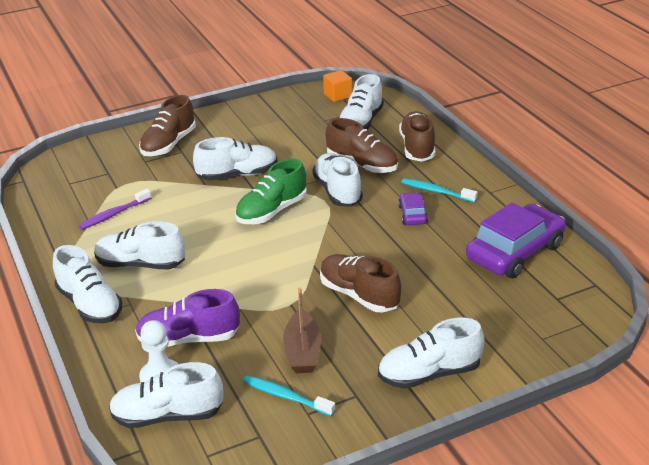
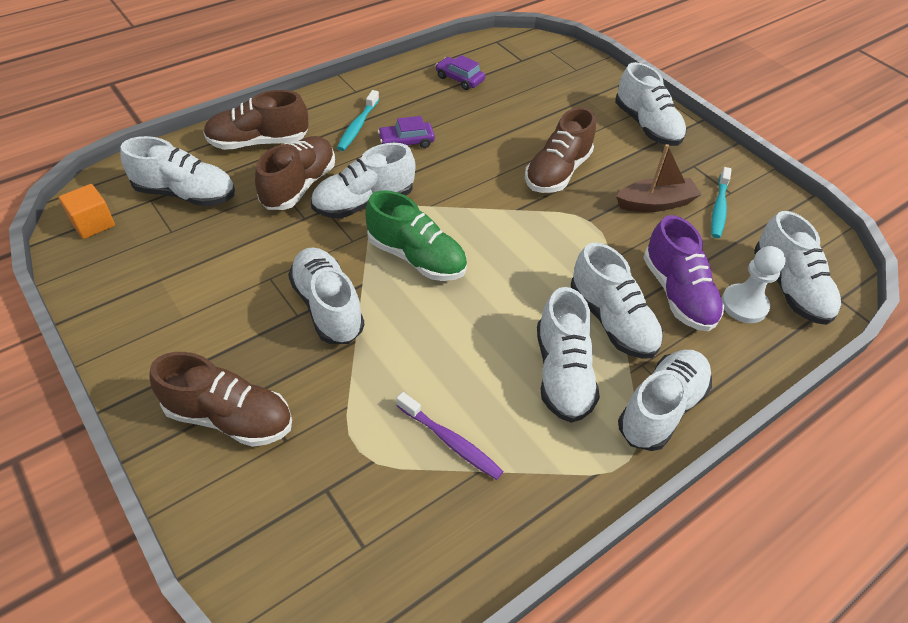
camera: 105 degrees left, 15 degrees up
(176, 296) = (612, 321): none -> white shoe
(515, 252) = (459, 79): purple car -> purple car, size x0.48

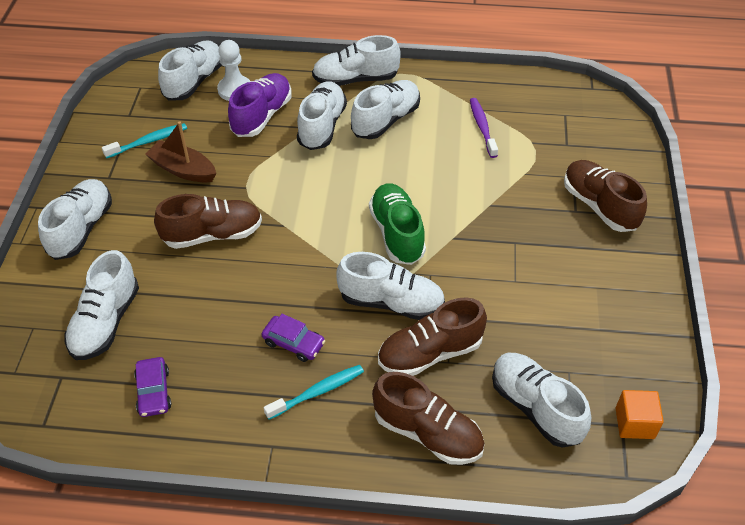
camera: 135 degrees left, 0 degrees up
(327, 307) = (490, 236): white shoe -> white shoe (106, 322)

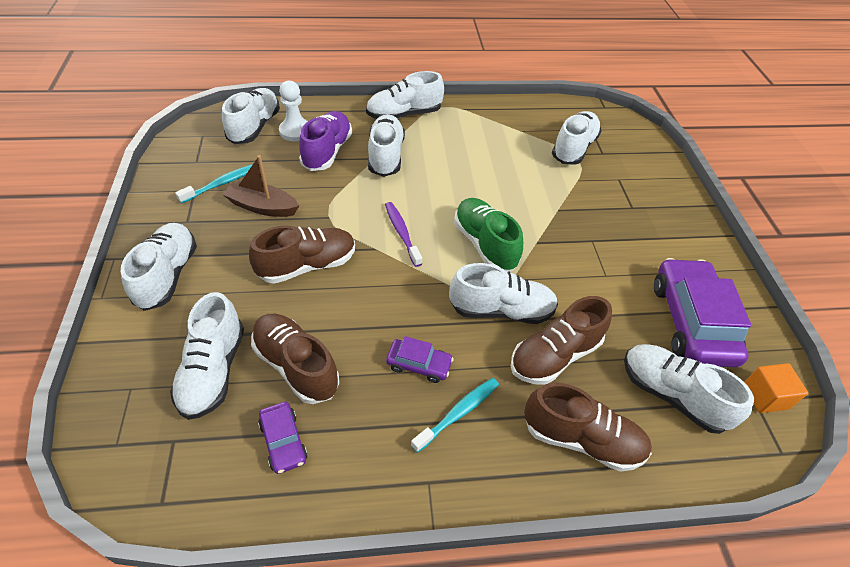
camera: 15 degrees left, 0 degrees up
(386, 120) = (441, 146): white shoe -> white shoe (573, 148)
(482, 127) = (527, 145): purple toothbrush -> purple toothbrush (402, 233)
(588, 340) = (691, 321): none -> purple car
(599, 206) = (650, 201): brown shoe -> brown shoe (296, 366)

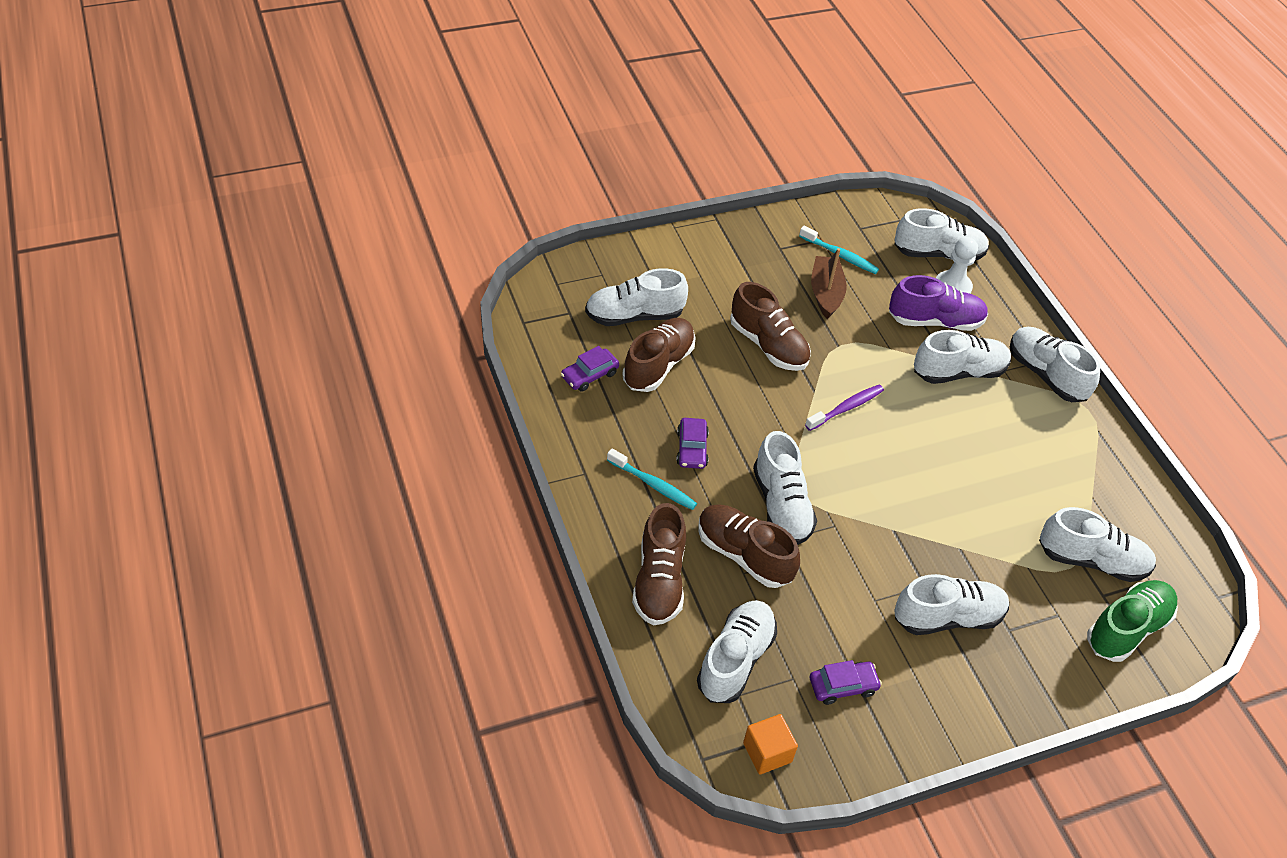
camera: 75 degrees right, 0 degrees up
(167, 275) = (714, 257): white shoe -> white shoe (947, 617)
(484, 244) = (866, 481): green shoe -> green shoe (1127, 629)
(691, 321) = (843, 686): purple car -> purple car, size x0.48

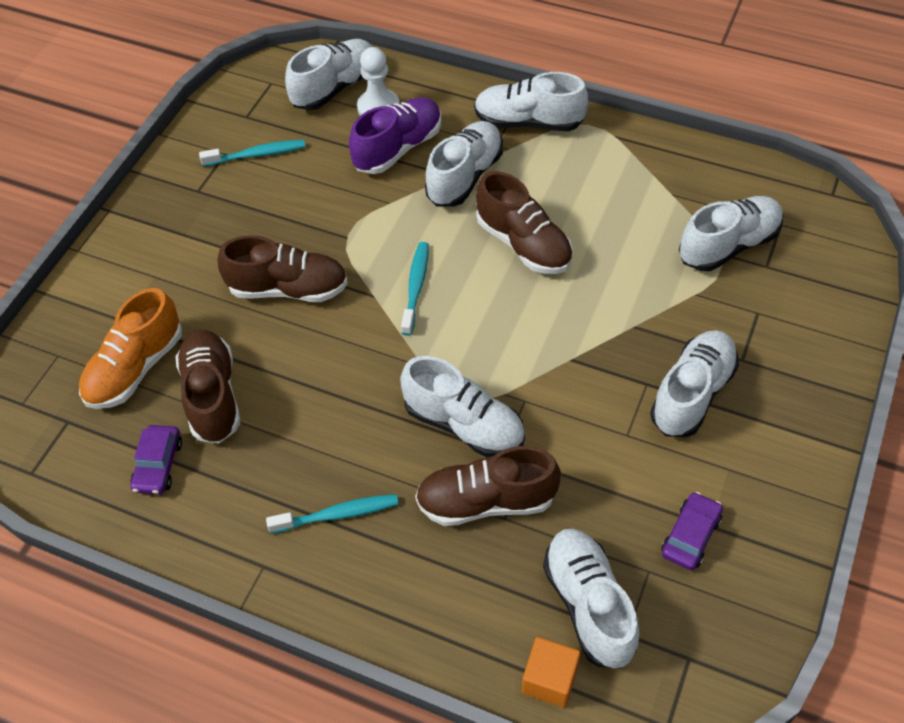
camera: 40 degrees left, 5 degrees up
(634, 315) = (135, 368): white shoe -> orange shoe
(659, 581) = (446, 600): brown shoe -> brown shoe (524, 244)
(692, 449) = (332, 447): purple car -> none
(767, 752) = (706, 660): orange cube -> orange cube (550, 679)
(826, 293) = (283, 199): brown boat -> none
(846, 408) = (416, 287): purple toothbrush -> turquoise toothbrush
(1127, 629) = (810, 277): green shoe -> none

